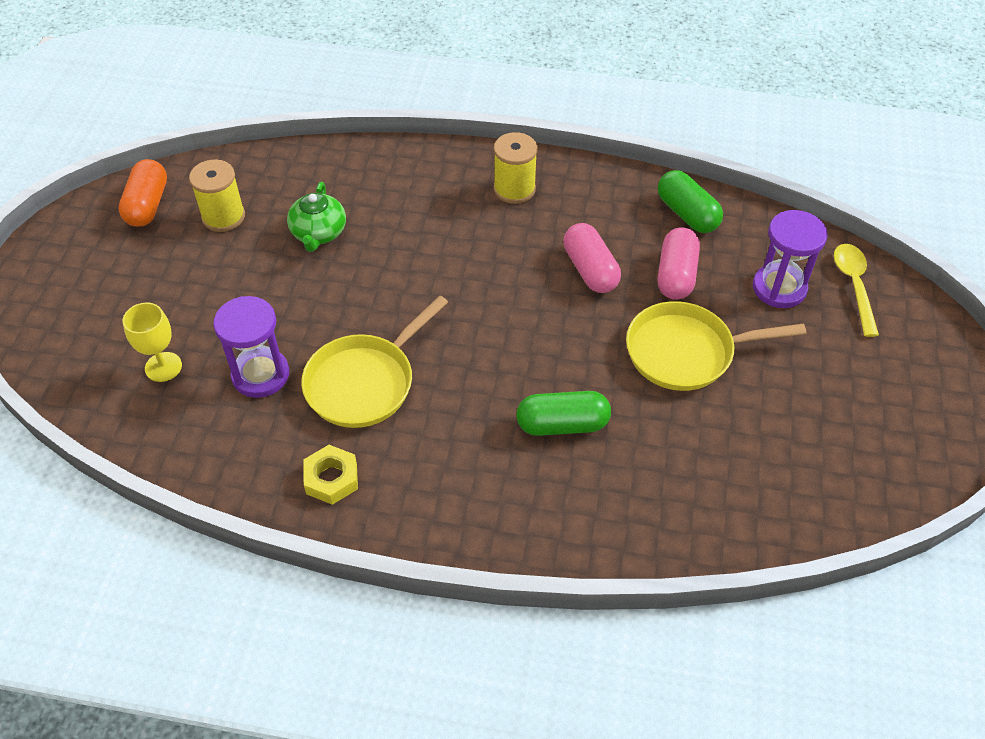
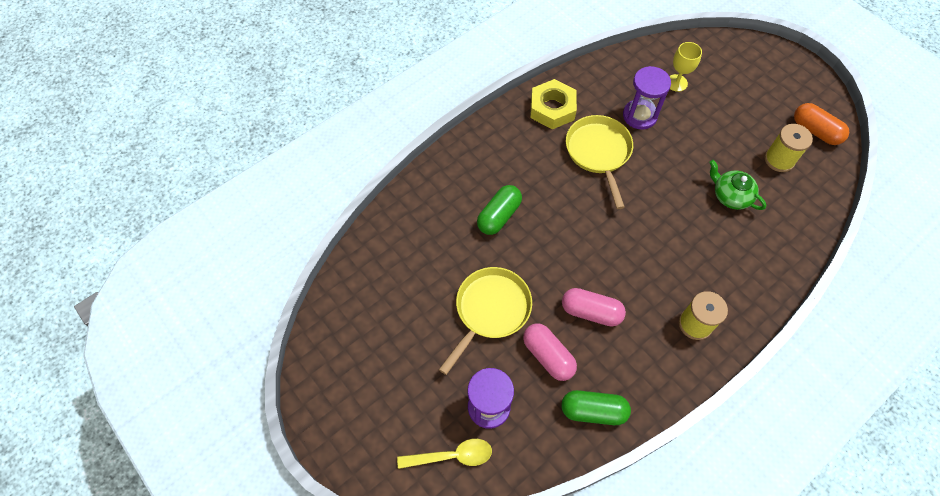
camera: 130 degrees right, 10 degrees up
(331, 478) = (552, 109): yellow nut -> yellow nut, size x1.53
(854, 285) = (451, 456): yellow spoon -> yellow spoon turned 45 degrees counterclockwise

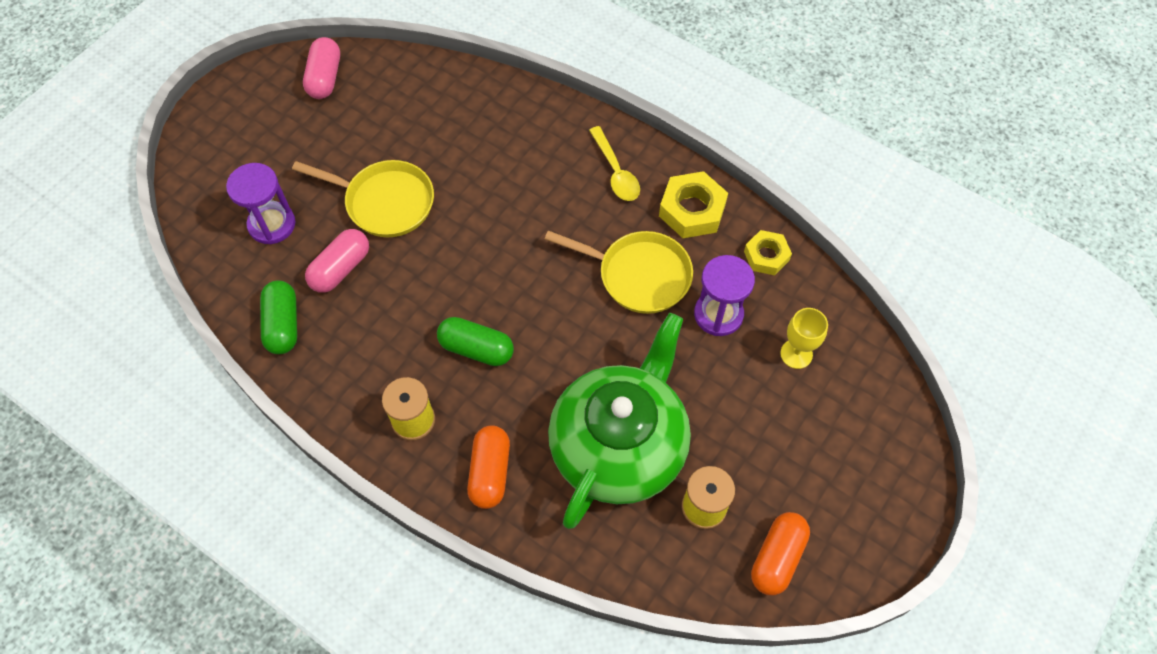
camera: 75 degrees right, 0 degrees up
(451, 456) = (215, 203): yellow spoon -> yellow spoon (616, 172)
(499, 216) = (511, 185): green capsule -> green capsule (476, 349)
(591, 312) = (405, 303): pink capsule -> pink capsule (325, 78)
(599, 78) = (766, 256): none -> yellow nut
(599, 153) = (638, 275): yellow pan -> yellow pan turned 45 degrees clockwise
(730, 196) = (619, 445): green teapot -> green teapot, size x2.32
(743, 280) = (490, 472): none -> orange capsule

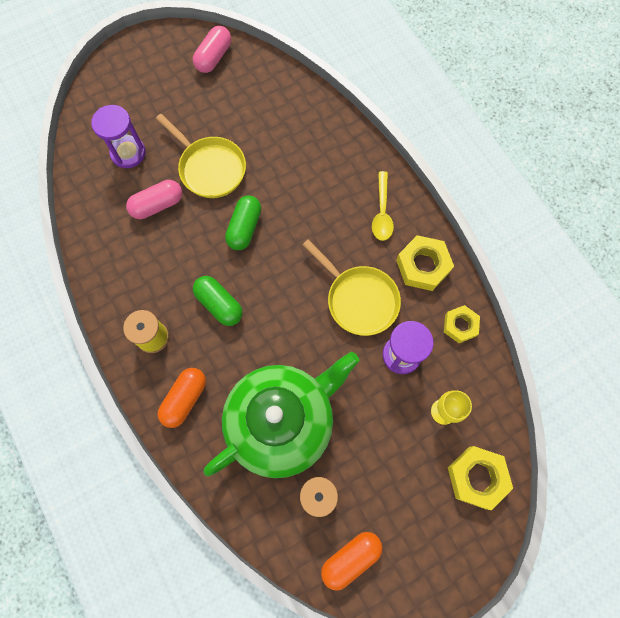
camera: 25 degrees right, 10 degrees up
(283, 324) = (101, 229): green capsule -> green capsule (244, 228)
(869, 407) = (477, 477): none -> yellow nut

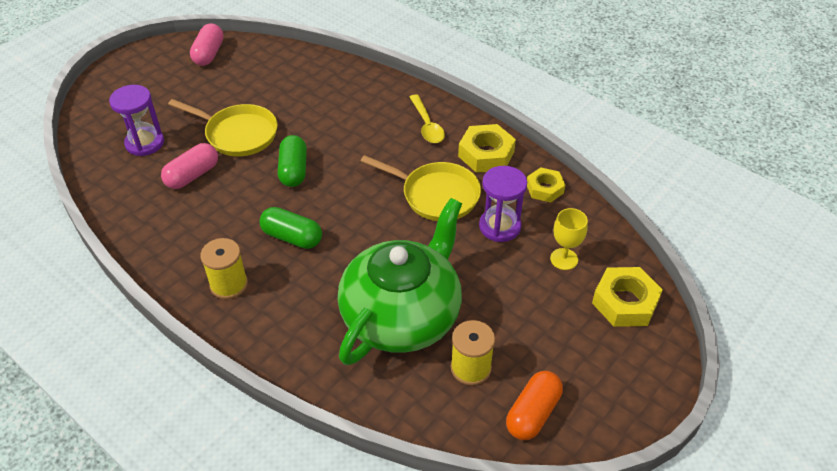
camera: 20 degrees left, 25 degrees down
(185, 399) = (287, 328): orange capsule -> none

